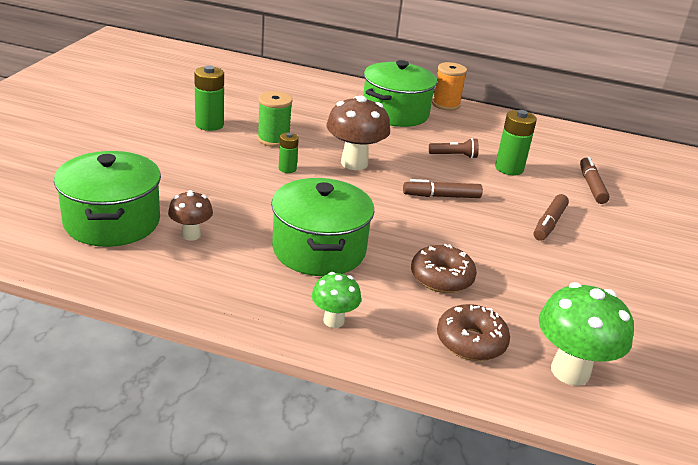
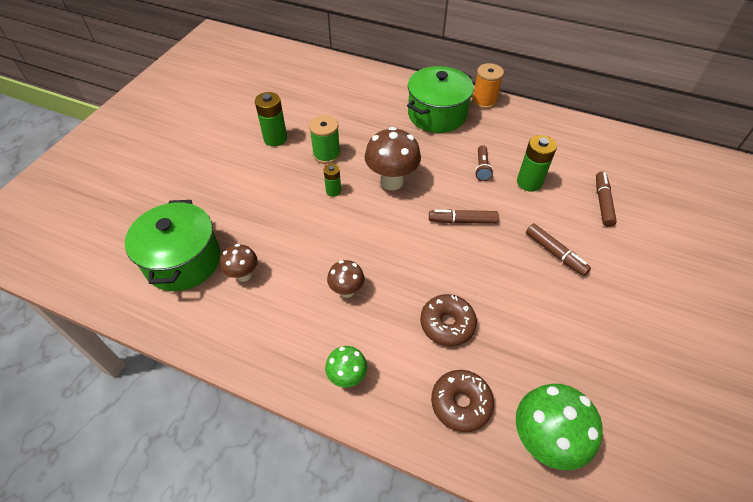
camera: 10 degrees right, 20 degrees up
(319, 250) = (346, 291): green pot -> brown mushroom
(454, 156) = (482, 168): brown flashlight -> brown flashlight turned 90 degrees clockwise
(549, 223) = (555, 253): brown marker -> brown marker turned 75 degrees counterclockwise

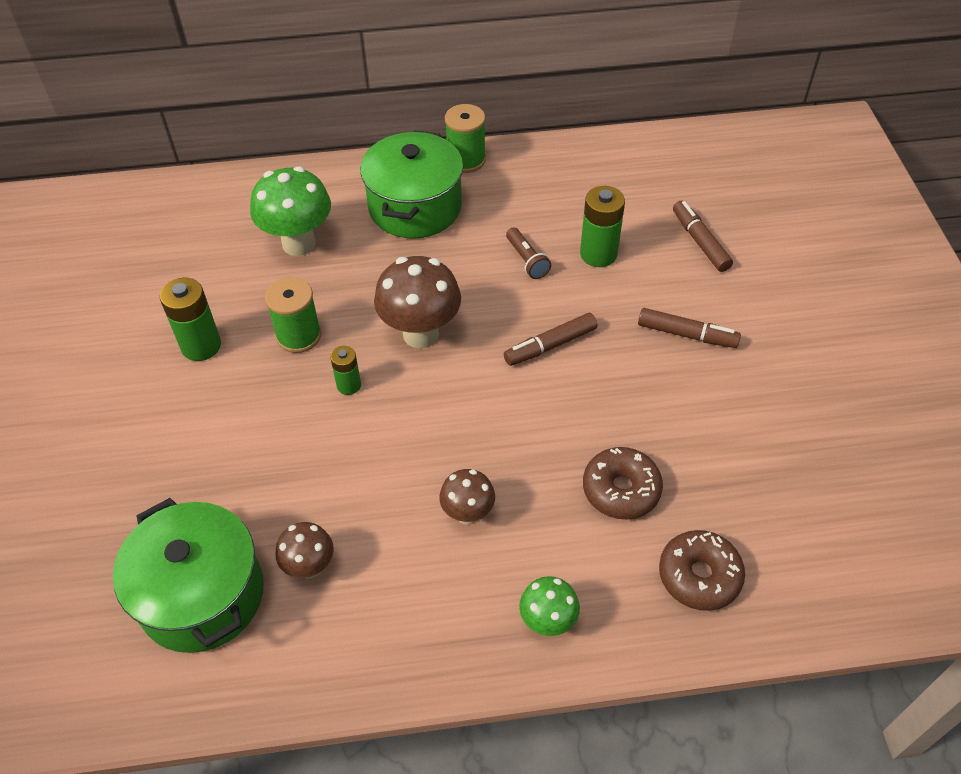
camera: 30 degrees left, 0 degrees up
(484, 101) = (466, 160): orange spool -> green spool
(543, 441) = (811, 566): green mushroom -> green mushroom (298, 243)

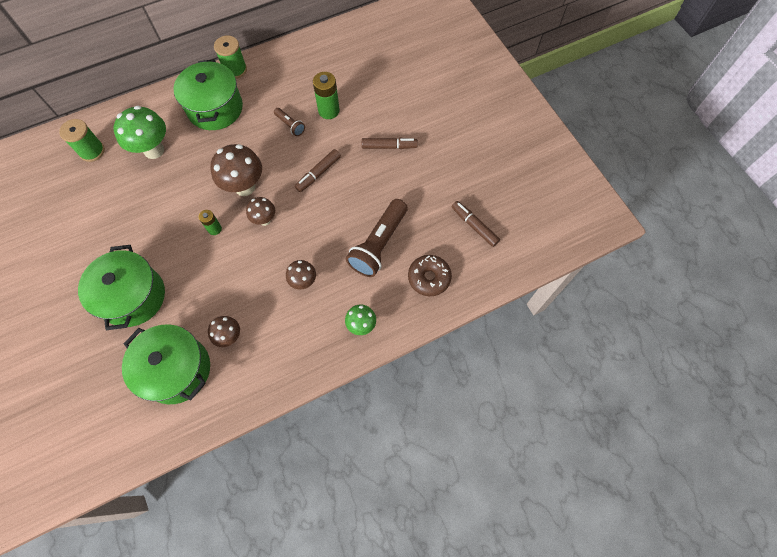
camera: 20 degrees left, 15 degrees up
(180, 453) = (133, 297): none -> green pot
(201, 346) = (120, 230): green battery -> none
(299, 336) = (175, 207): green spool -> green spool (92, 151)
(435, 394) = (264, 220): none -> brown mushroom
(621, 490) = (378, 244): brown donut -> brown flashlight
(700, 242) = (382, 88): brown marker -> brown marker (474, 226)

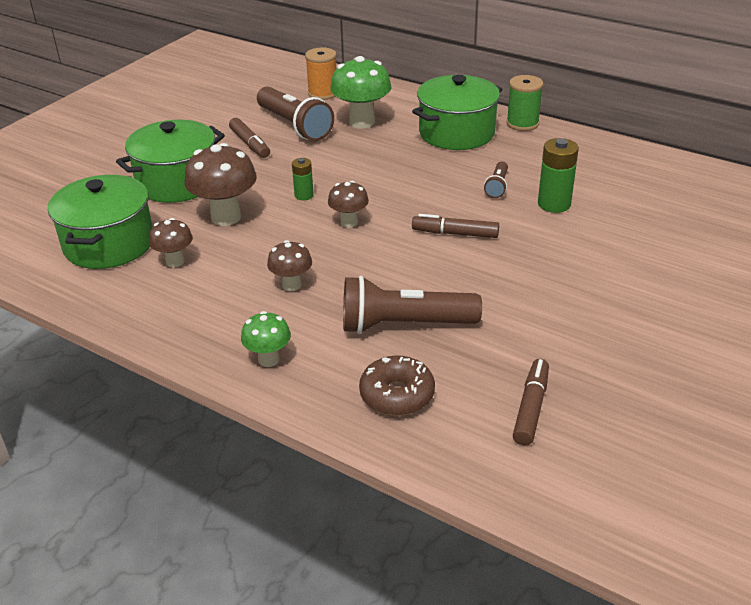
camera: 60 degrees right, 30 degrees down
(92, 151) = (323, 93): green spool -> orange spool
(122, 191) = (294, 126): none -> brown flashlight
(245, 187) = (378, 192): brown mushroom -> brown mushroom (226, 217)
(389, 146) = (564, 272): brown marker -> brown marker (250, 144)

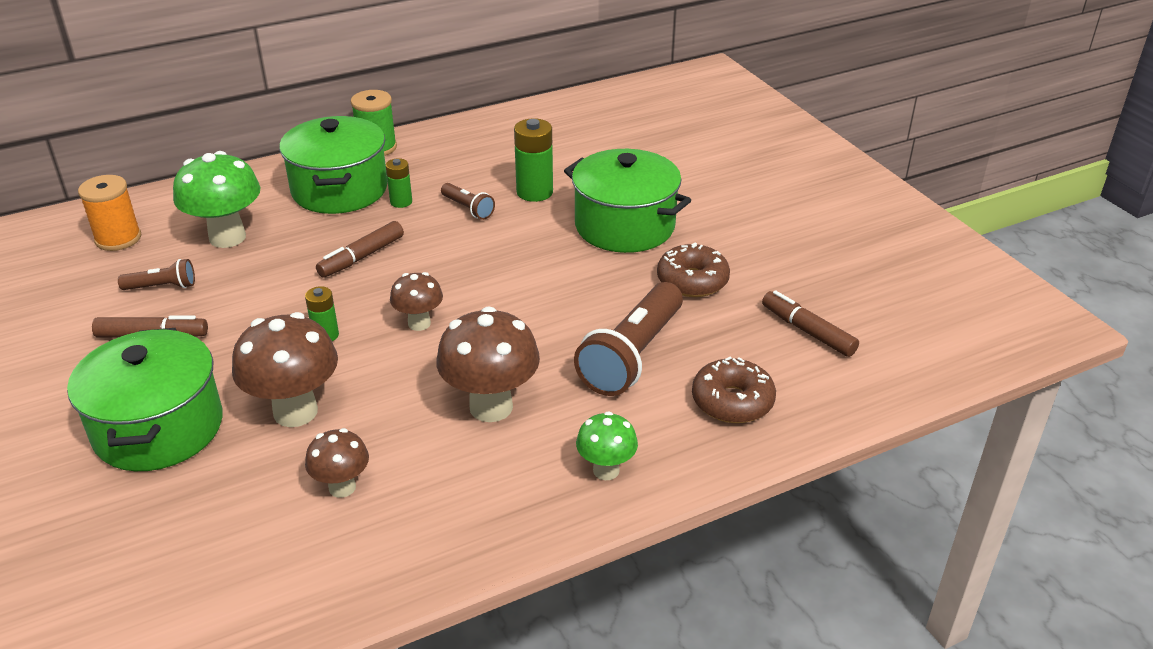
camera: 60 degrees left, 0 degrees up
(109, 244) = (229, 539): green pot -> green pot (624, 226)
(292, 285) = (491, 407): brown mushroom -> brown mushroom, size x1.75
(294, 126) = (162, 287): brown flashlight -> brown flashlight, size x0.49
(455, 233) = (518, 265): brown marker -> brown marker (362, 257)
(471, 159) = (401, 202): none -> green battery
(530, 320) = (692, 281): none -> brown donut

